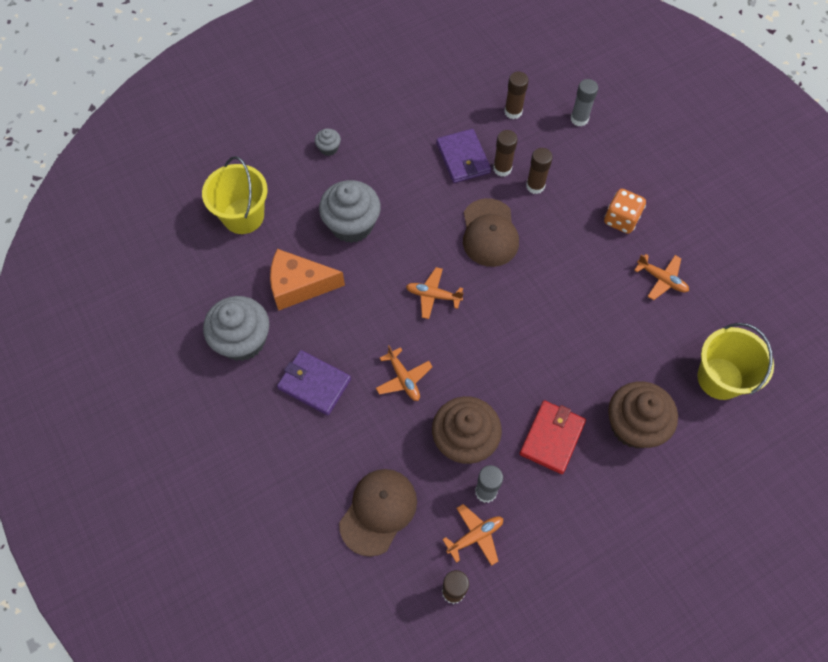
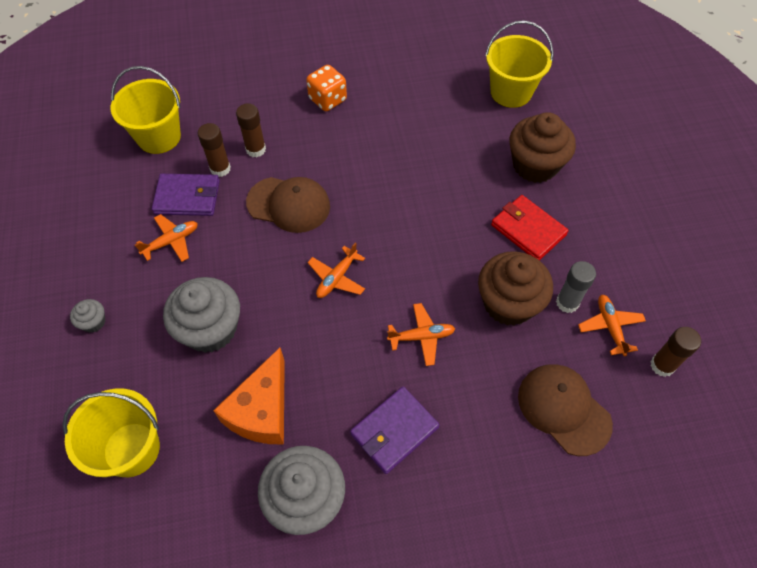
camera: 70 degrees left, 5 degrees down
(513, 112) = (159, 137): brown glue stick -> yellow bucket
(579, 119) = (201, 90): grey glue stick -> none
(661, 279) = (402, 94): orange plane -> orange plane (171, 241)

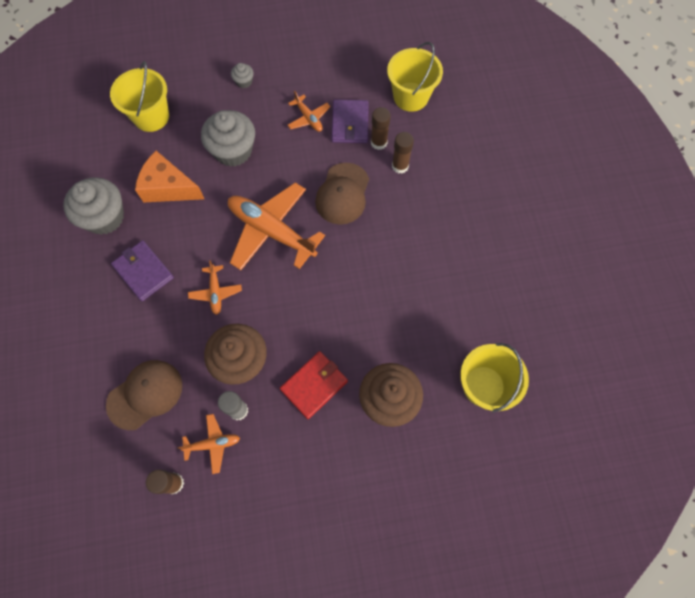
camera: 90 degrees right, 10 degrees up
(327, 100) = (461, 218): orange dice -> none
(337, 278) = (271, 231): orange plane -> orange plane, size x2.10

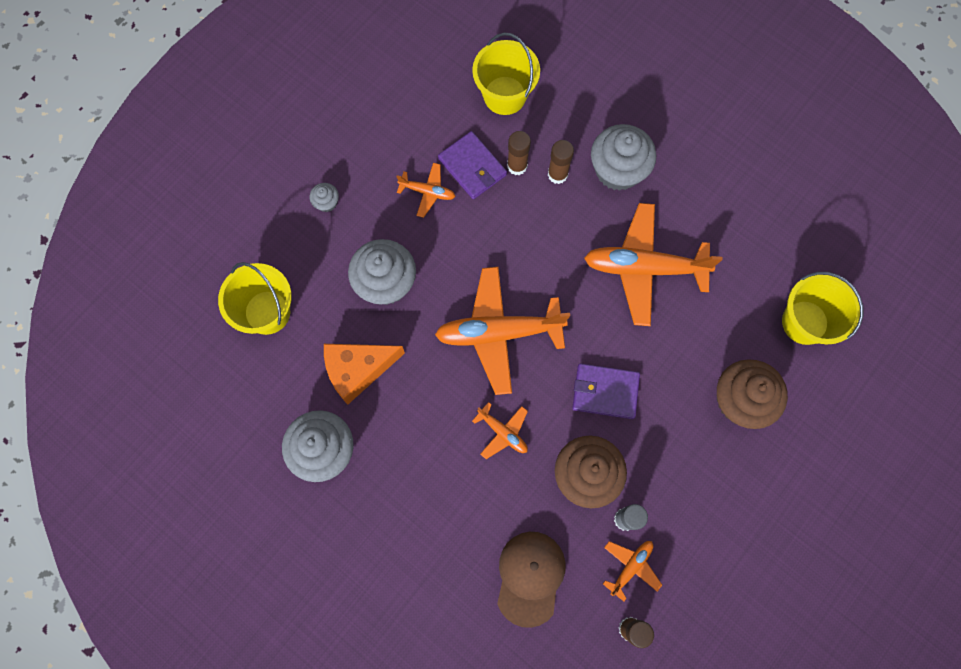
camera: 40 degrees left, 5 degrees up
(143, 271) = (416, 470): purple wallet -> purple wallet (605, 391)
(314, 385) = (668, 441): red wallet -> none
(342, 194) = (530, 244): brown cap -> none
(403, 264) = (644, 268): none -> orange plane
(442, 192) = (618, 170): none -> grey cupcake

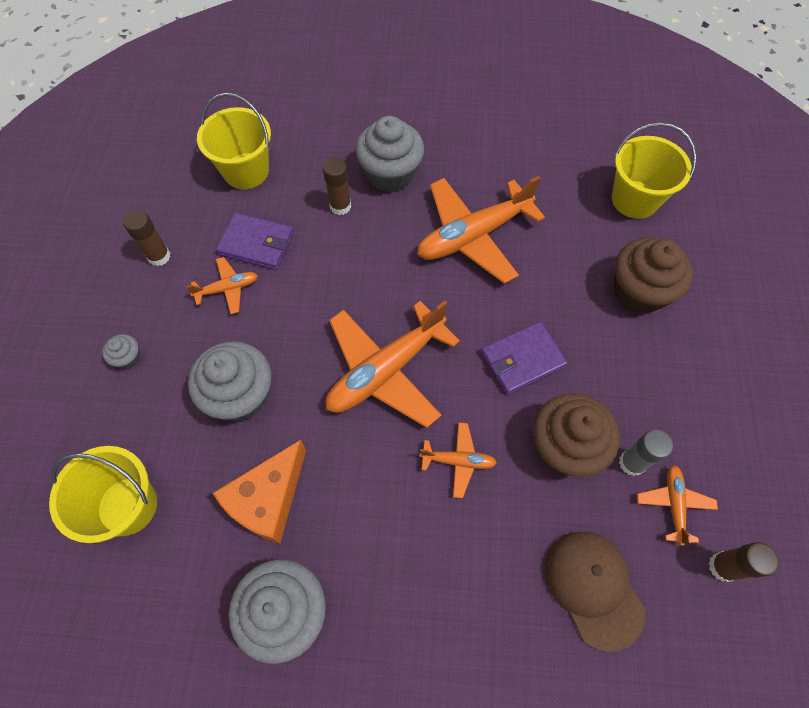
camera: 35 degrees left, 10 degrees down
(517, 166) = (298, 220): brown glue stick -> brown glue stick (159, 256)

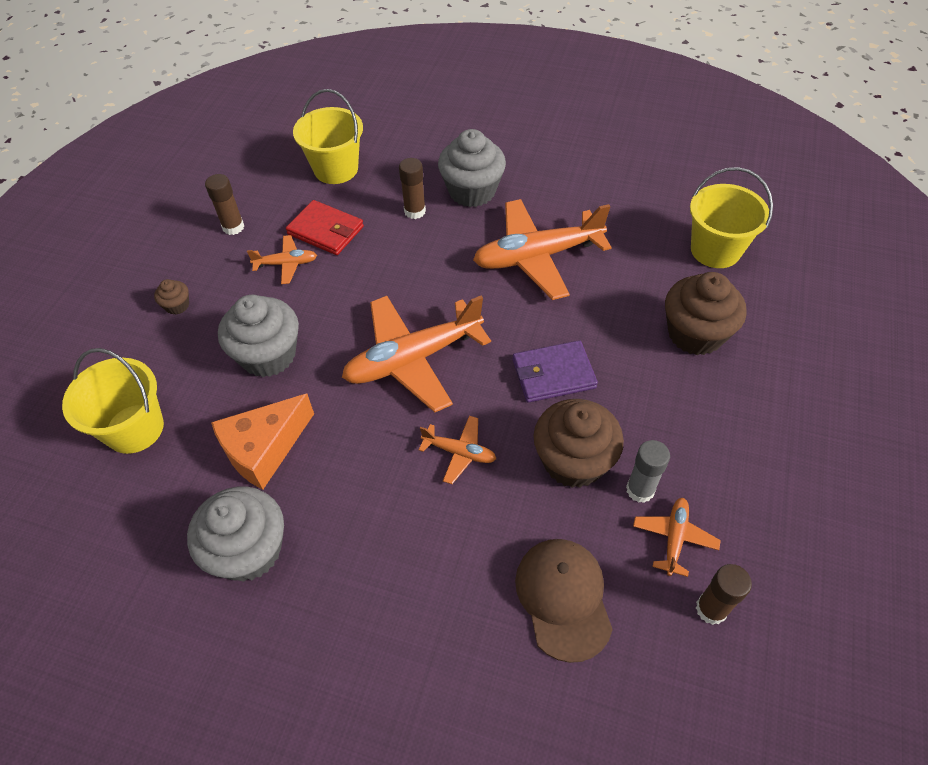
camera: 15 degrees right, 10 degrees down
(128, 358) = (177, 305): grey cupcake -> brown cupcake
(257, 244) = (325, 231): purple wallet -> red wallet

